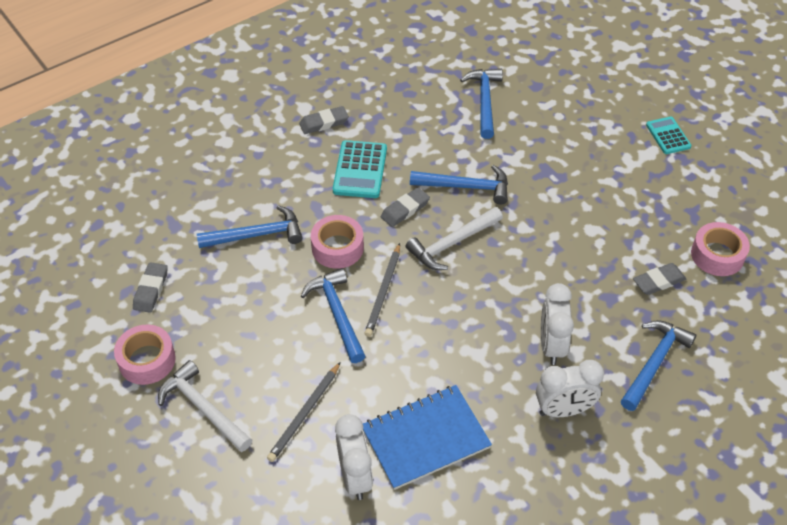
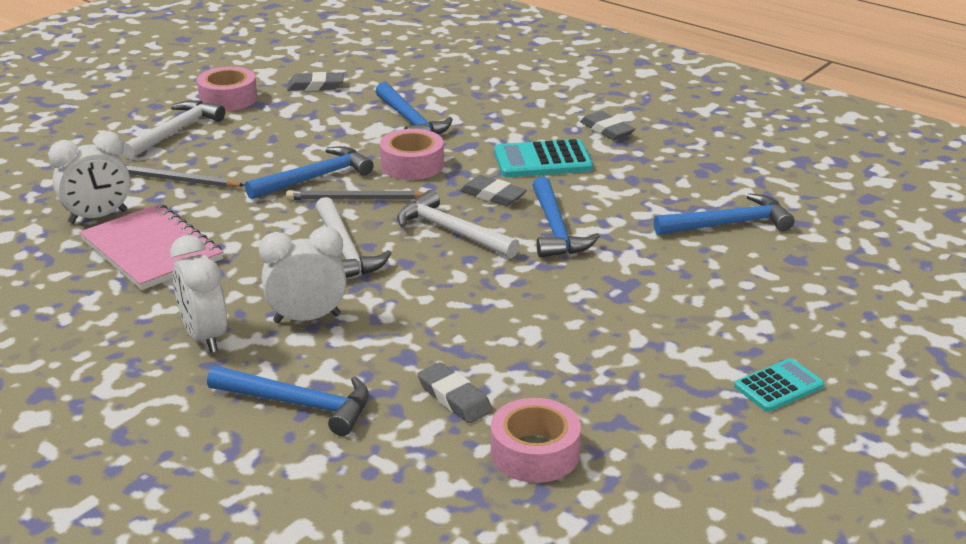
camera: 75 degrees right, 20 degrees down
(425, 438) = (151, 250): blue notebook -> pink notebook
(462, 310) = (345, 250): none -> white hammer

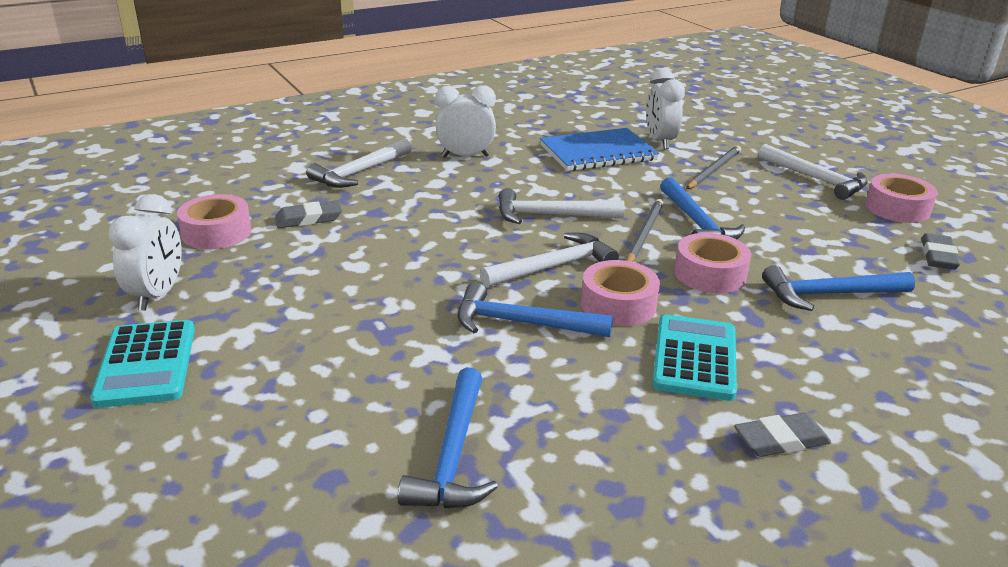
camera: 110 degrees right, 0 degrees up
(151, 250) = (598, 152): pink notebook -> blue notebook
(299, 404) = (360, 172): blue hammer -> white hammer
(307, 318) = (459, 188): white clock -> white clock (157, 295)
(493, 195) = (618, 304): grey eraser -> pink tape
(778, 386) = (146, 364): turquoise calculator -> turquoise calculator, size x1.54

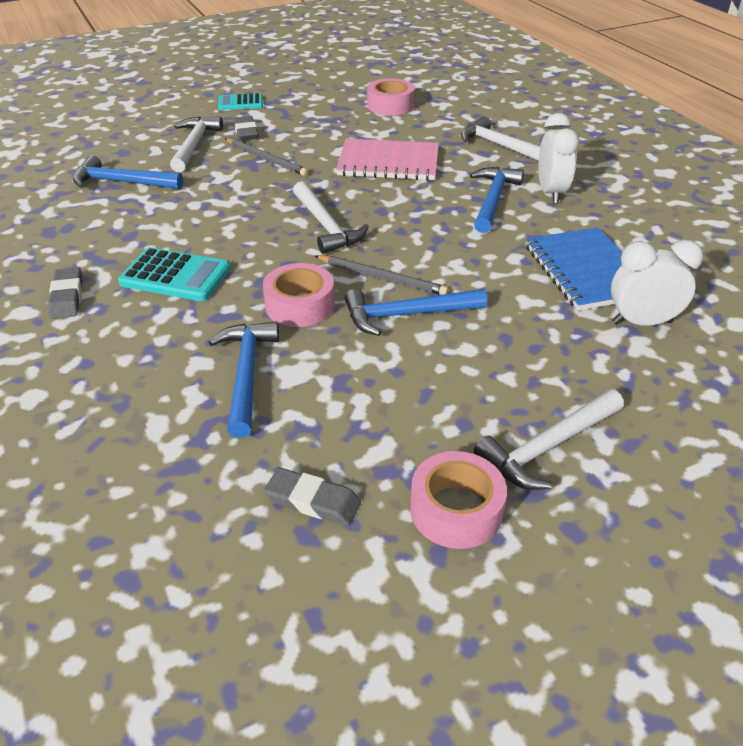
camera: 95 degrees right, 10 degrees up
(146, 364) = (240, 103): turquoise calculator -> turquoise calculator, size x0.65
(157, 295) = (312, 98): white clock -> none
(309, 219) = (412, 132): grey eraser -> grey eraser (246, 132)
(395, 233) = (388, 163): none -> pink notebook
(522, 323) = (246, 208): blue hammer -> blue hammer (493, 200)
(551, 215) = (421, 231): white hammer -> white hammer (194, 145)
(618, 304) = (260, 250): pink tape -> none
(714, 170) = (556, 353): grey pencil -> grey pencil (266, 159)

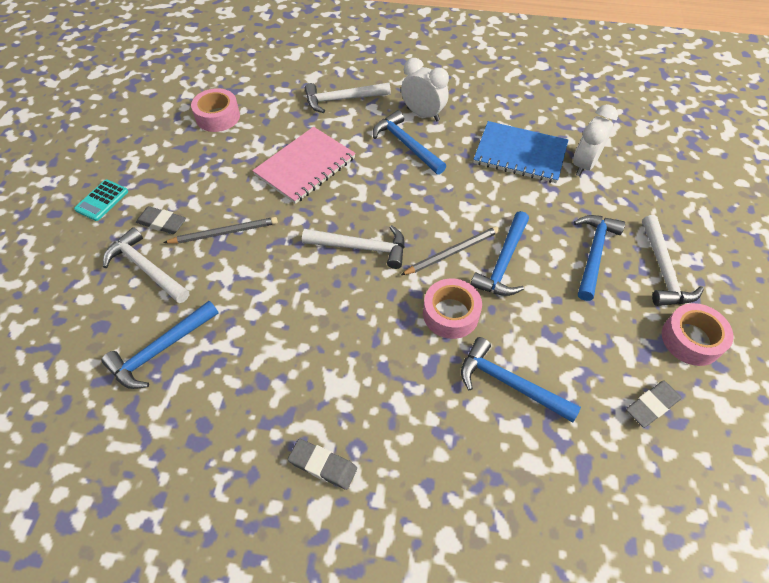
camera: 55 degrees left, 15 degrees up
(175, 276) = (352, 373): turquoise calculator -> none
(502, 377) = (594, 253): none -> blue hammer

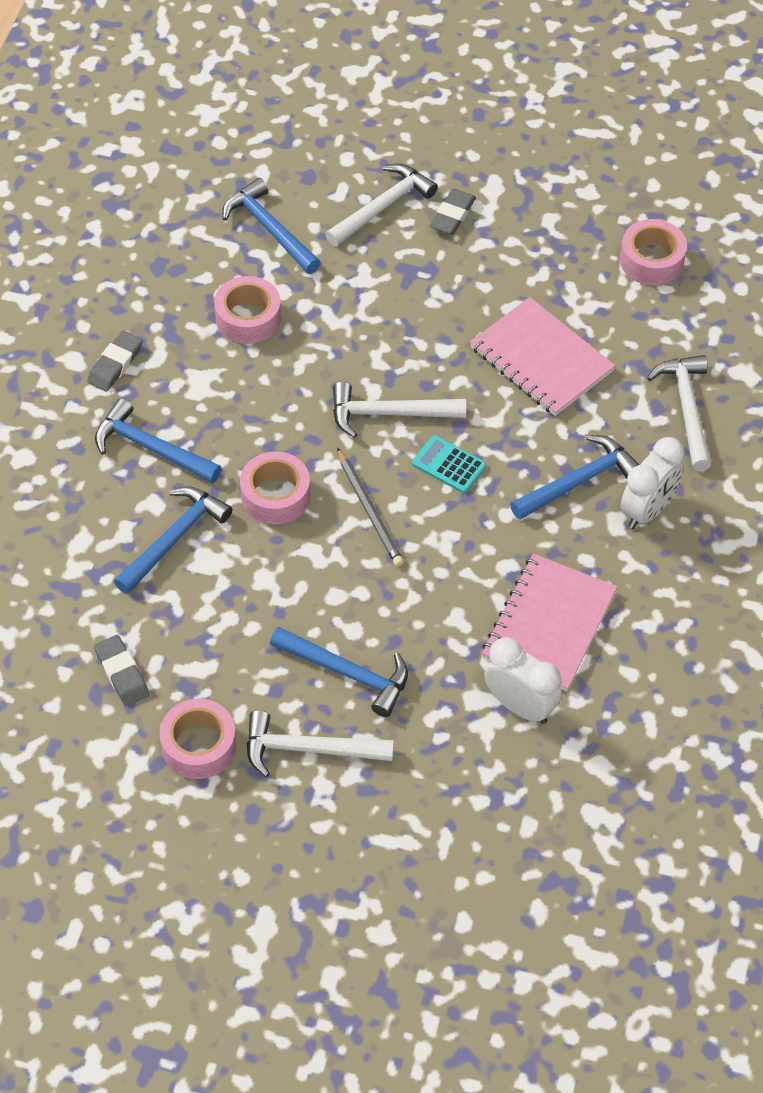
camera: 95 degrees right, 0 degrees up
(102, 200) = (496, 155): turquoise calculator -> turquoise calculator (449, 465)
(224, 232) = (430, 276): grey pencil -> none
(265, 355) = (248, 318): none -> pink tape
(361, 248) = (389, 414): white hammer -> white hammer turned 75 degrees clockwise
(503, 262) = (345, 564): blue hammer -> blue hammer (151, 448)
(520, 154) = (549, 624): blue notebook -> pink notebook

